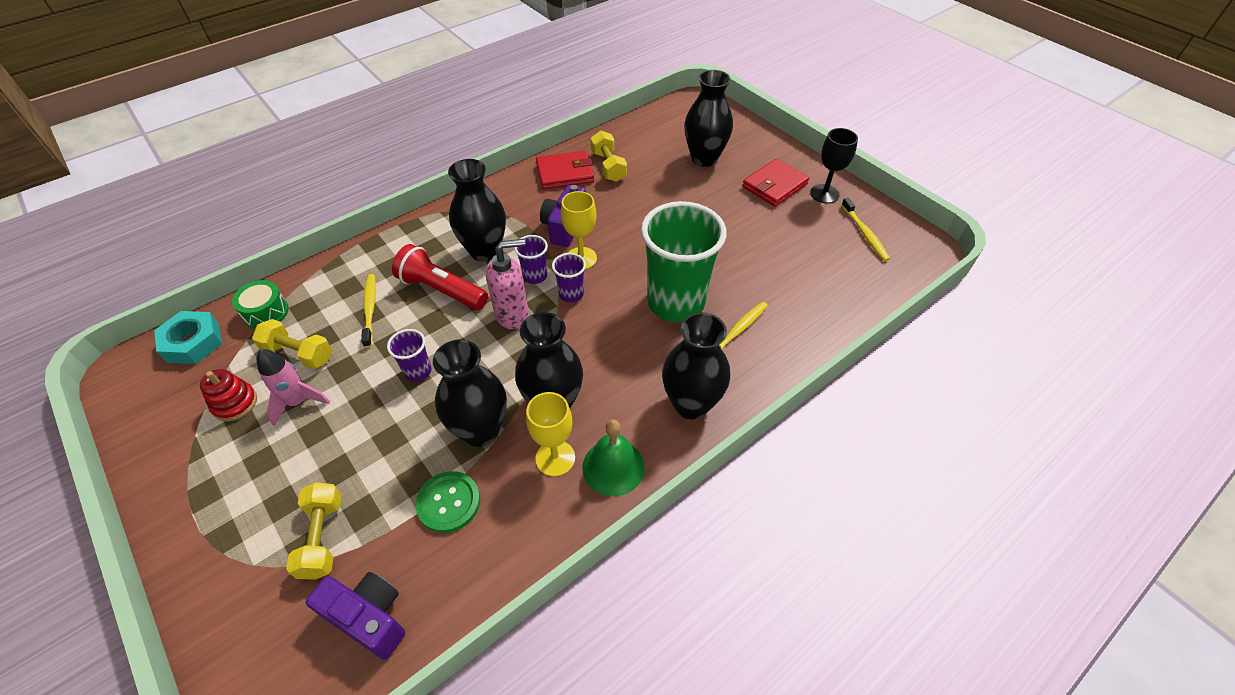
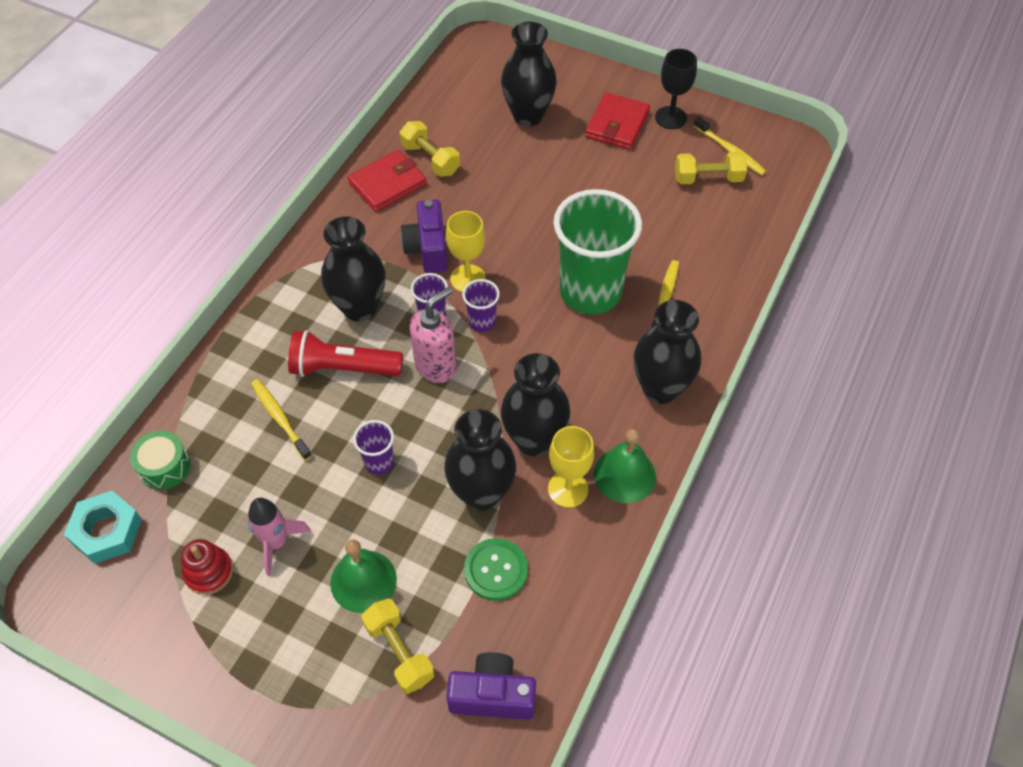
camera: 25 degrees left, 5 degrees up
(298, 353) = (237, 495): yellow dumbbell -> yellow dumbbell (708, 178)
(338, 462) = (363, 581): none -> green bell

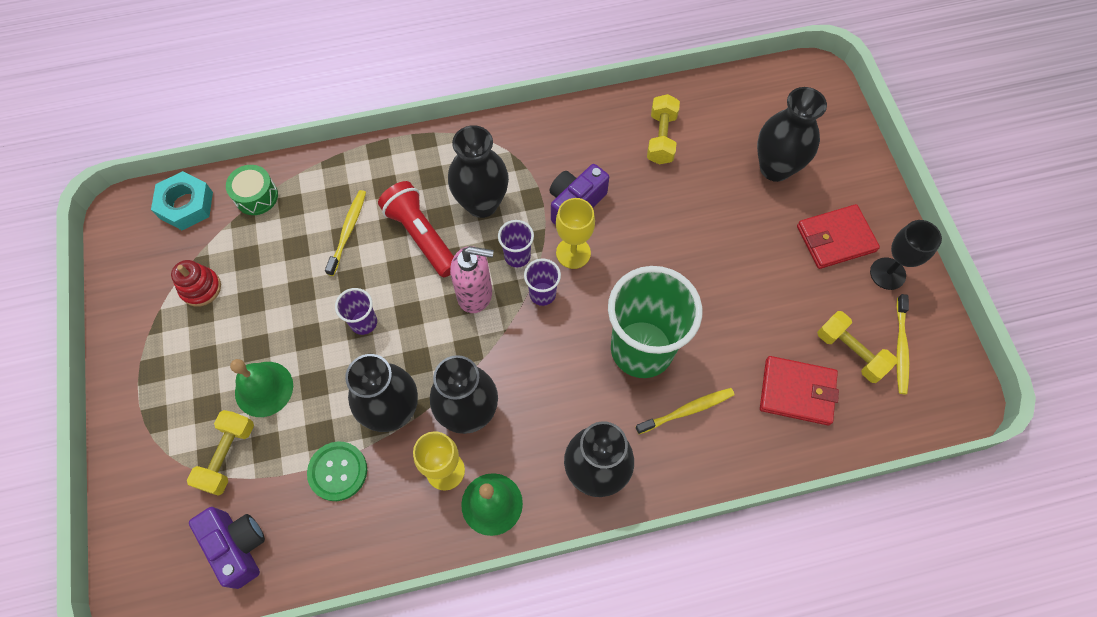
camera: 50 degrees right, 10 degrees up
(276, 543) = (252, 310): pink rocket -> none
(387, 184) = (609, 129): red wallet -> red wallet (797, 392)

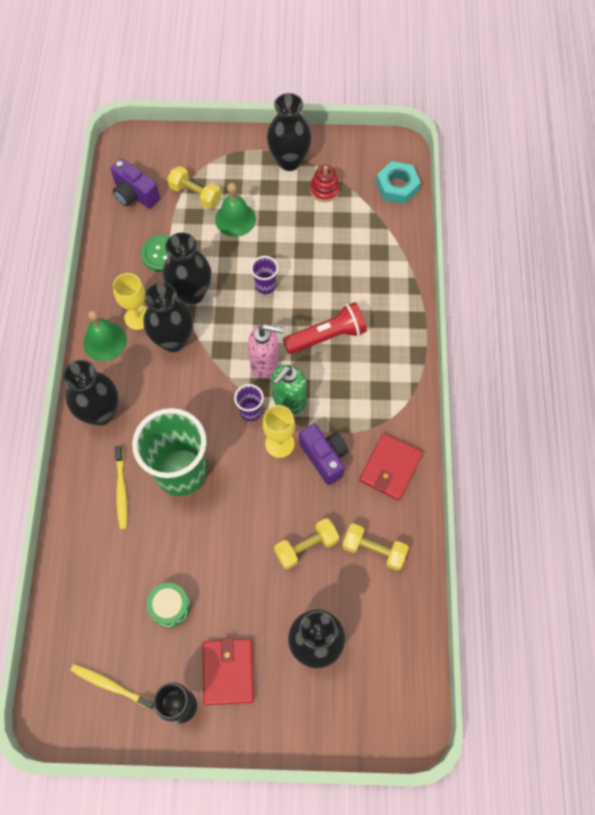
camera: 105 degrees right, 0 degrees up
(238, 546) = (135, 194): purple camera -> purple camera turned 60 degrees clockwise
(256, 196) = (393, 231): green drum -> green drum (170, 607)
(348, 231) = (345, 287): yellow toothbrush -> none
(475, 294) = (265, 364): pink soap dispenser -> pink soap dispenser turned 105 degrees counterclockwise
(482, 203) = (344, 385): black vase -> black vase (289, 161)
(517, 256) = (289, 401): purple cup -> green soap dispenser
(797, 392) = (105, 580): red wallet -> red wallet (390, 468)
(850, 352) = (122, 639): yellow dumbbell -> yellow dumbbell (306, 547)

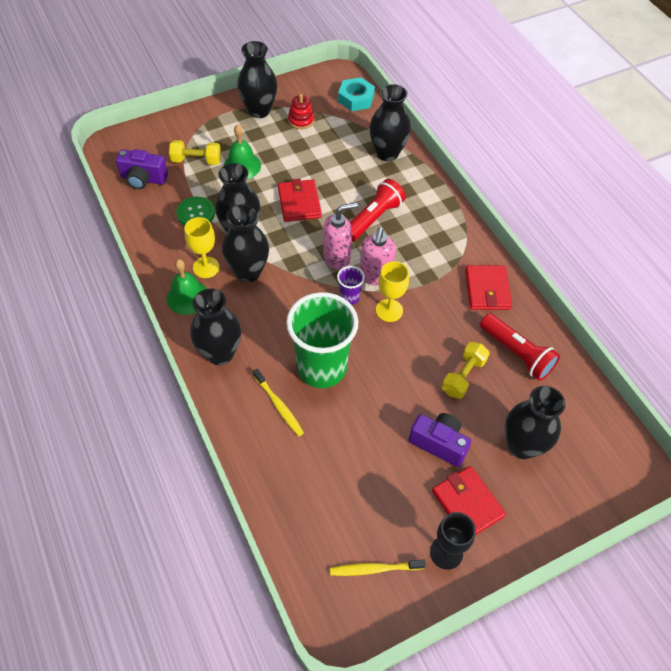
camera: 30 degrees left, 10 degrees down
(170, 607) = (383, 477): green drum -> none
(265, 286) = (299, 203): purple cup -> red wallet
(289, 401) = (375, 276): green soap dispenser -> pink soap dispenser
(324, 457) = (431, 304): purple camera -> purple camera (439, 443)
(374, 550) = (516, 353): yellow dumbbell -> red flashlight
(389, 266) = (387, 153): none -> black vase

